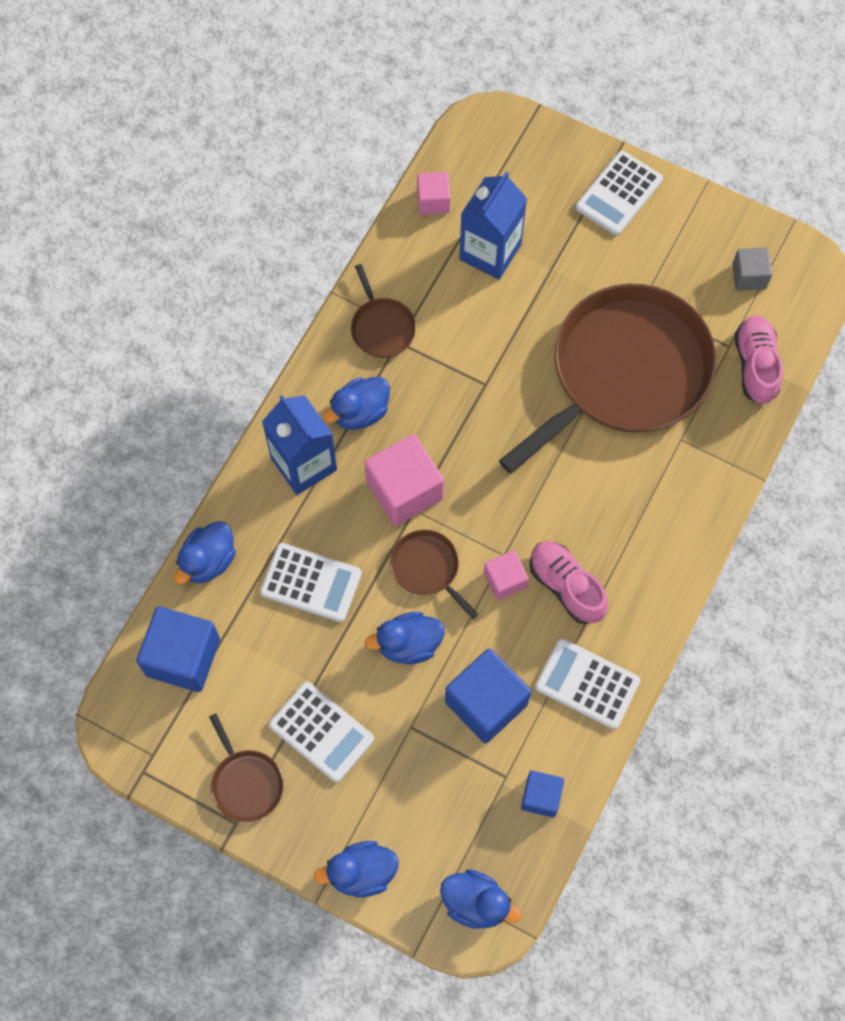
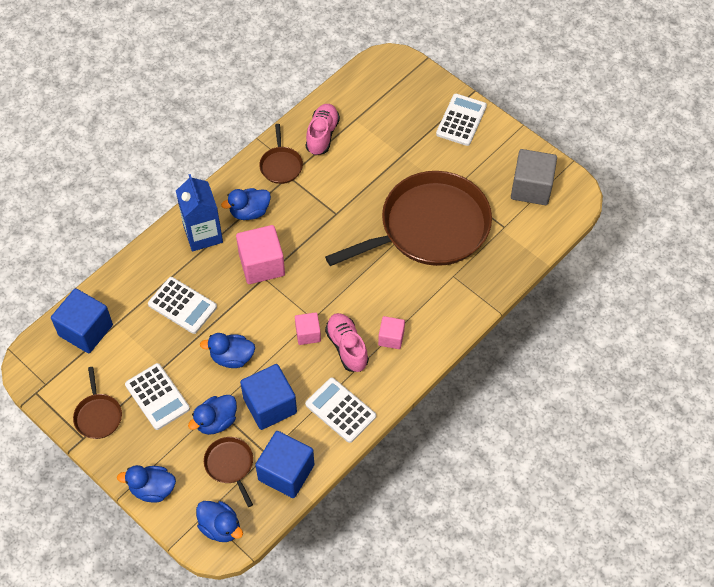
camera: 15 degrees right, 10 degrees down
(208, 561) = (122, 277): blue duck -> blue duck (216, 421)
(427, 568) = (260, 315): brown pan -> brown pan (230, 465)
(433, 201) = (339, 99): pink cube -> pink cube (391, 338)
(490, 252) = (366, 136): blue carton -> none
(541, 797) = (286, 472): blue cube -> blue cube, size x1.77
(618, 194) = (461, 120): white calculator -> white calculator turned 150 degrees clockwise
(749, 276) = (531, 188): grey cube -> grey cube, size x1.77
(755, 365) = (518, 242): pink shoe -> pink shoe (322, 135)

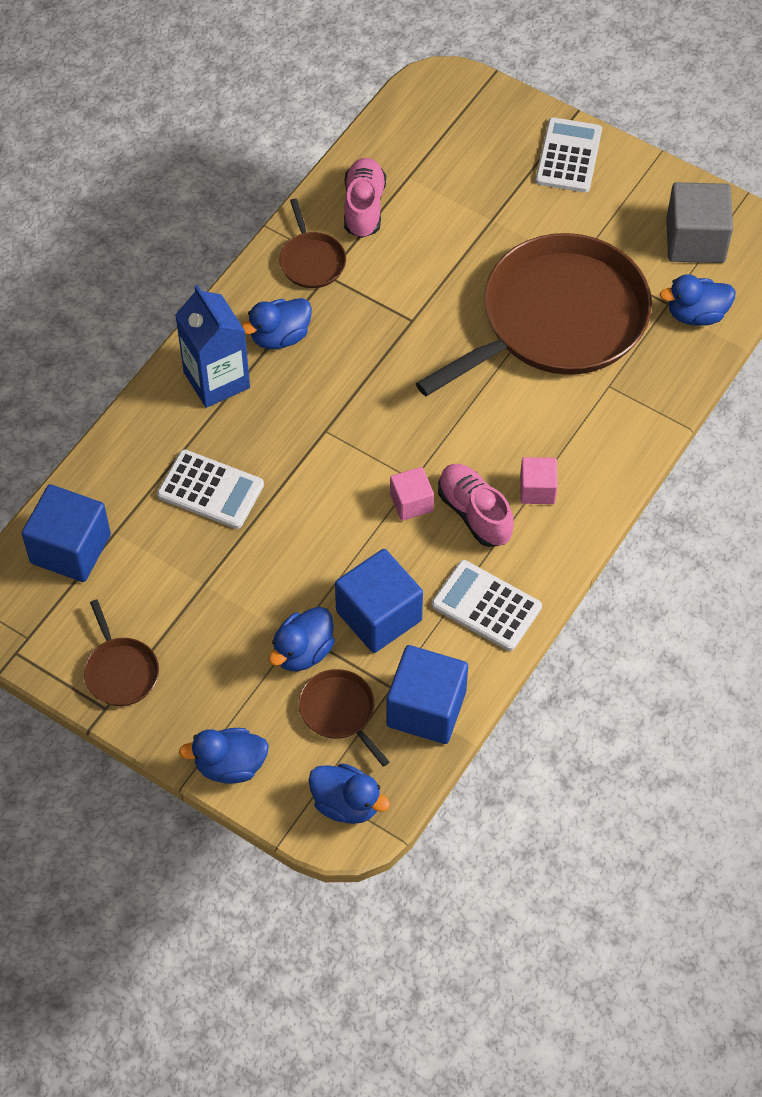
camera: 10 degrees left, 0 degrees up
(157, 397) = (204, 630): white calculator -> none
(232, 357) = (304, 555): blue duck -> blue duck (696, 314)
(262, 264) = (317, 412): pink cube -> none

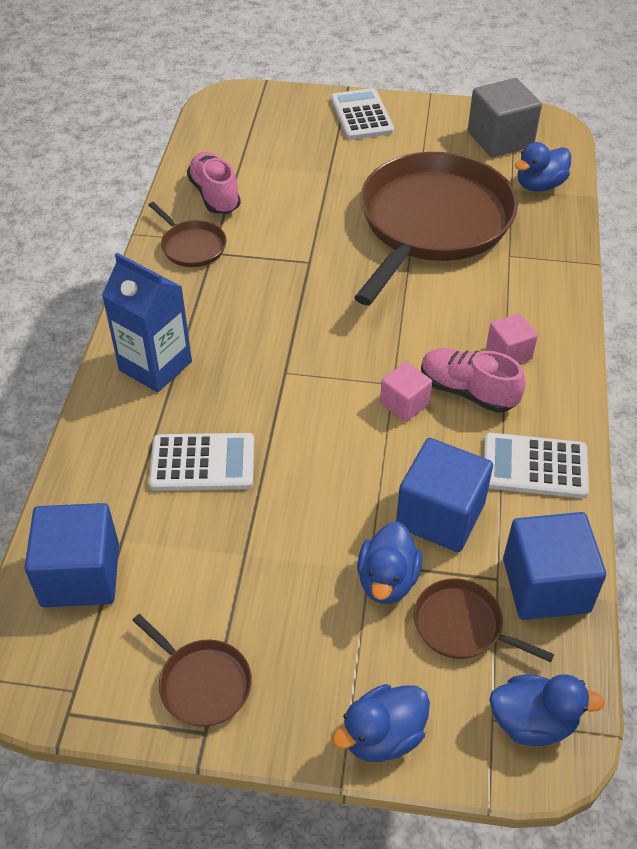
camera: 25 degrees left, 10 degrees down
(280, 337) = (197, 312): blue duck -> none

